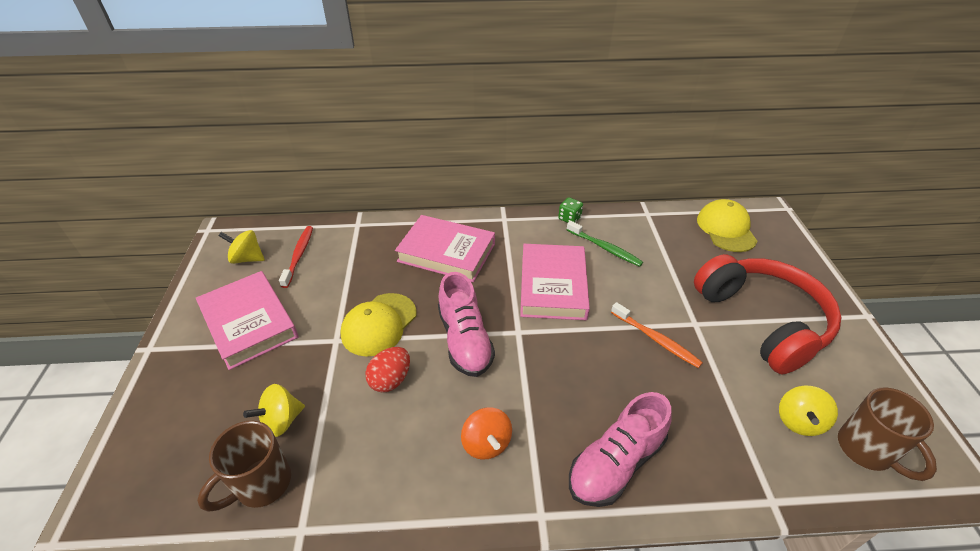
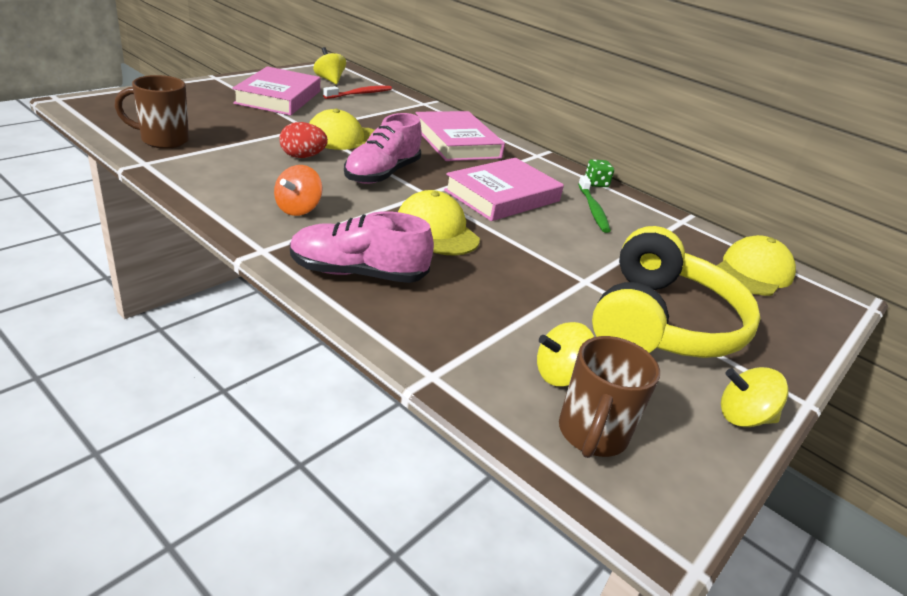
camera: 40 degrees right, 10 degrees down
(281, 421) = (217, 131): yellow spinning top -> yellow spinning top (742, 417)
(579, 364) = (437, 230): none -> yellow cap
(656, 339) = (528, 262): orange toothbrush -> none
(762, 321) = (661, 323): red headphones -> yellow headphones

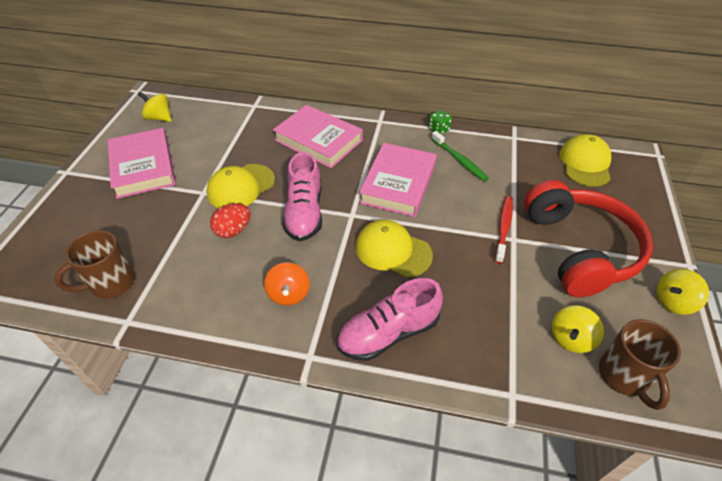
camera: 25 degrees left, 15 degrees up
(360, 94) = (199, 122): red toothbrush -> red toothbrush (503, 228)
(661, 323) = (579, 249): yellow headphones -> red headphones

